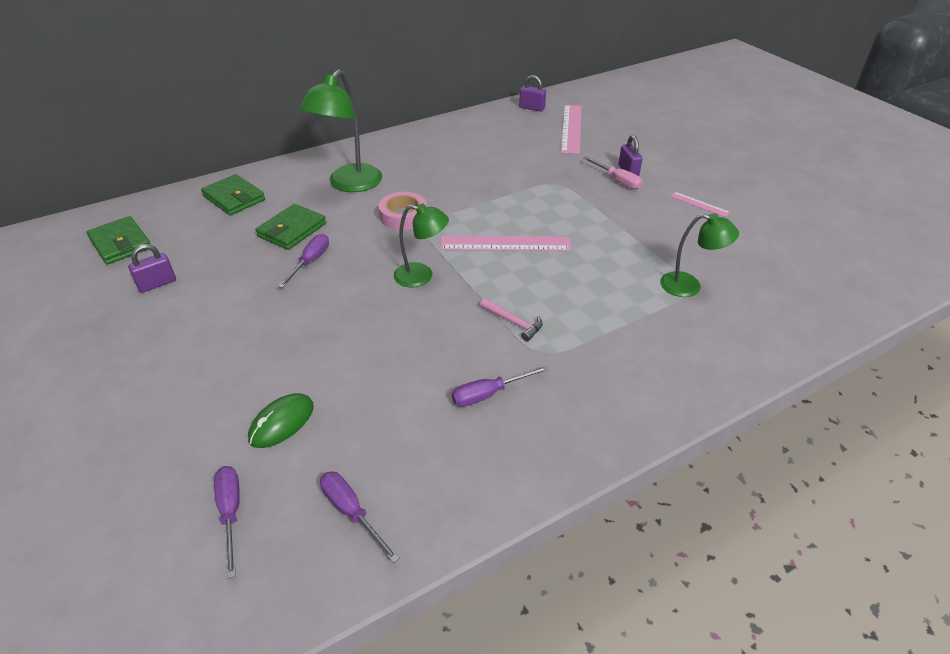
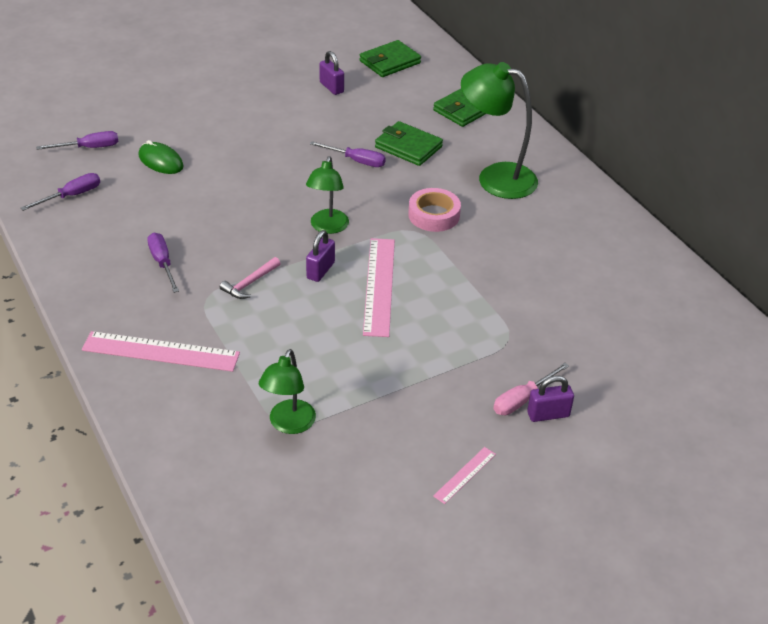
camera: 90 degrees right, 0 degrees up
(532, 108) = (728, 335): purple padlock -> purple padlock (320, 270)
(571, 128) = (669, 371): pink ruler -> pink ruler (161, 351)

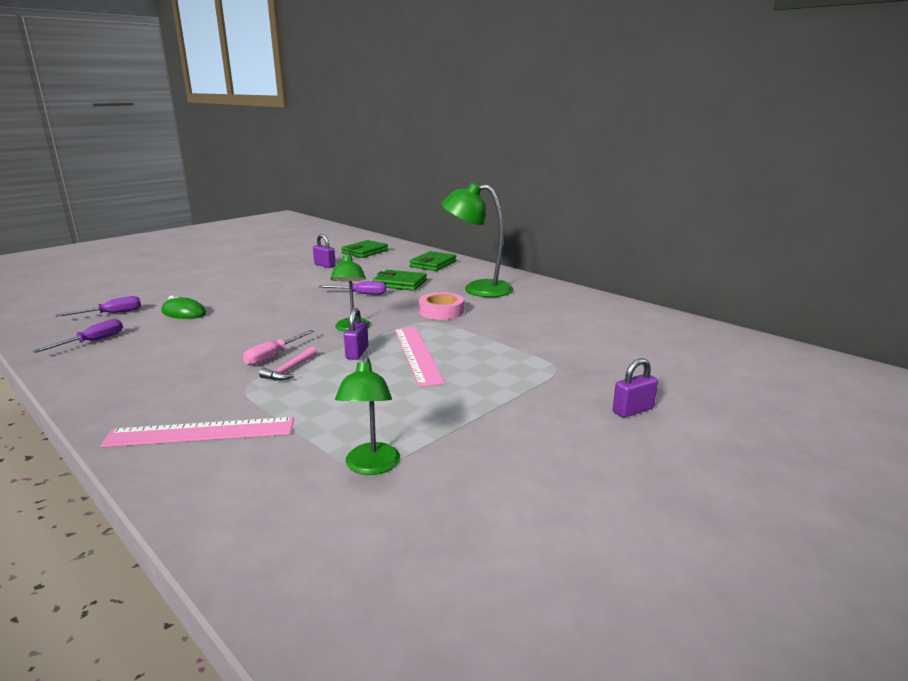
camera: 15 degrees left, 20 degrees down
(162, 263) = (194, 369): purple screwdriver -> none
(465, 475) = (591, 472): pink ruler -> none
(522, 399) = (600, 404): pink screwdriver -> pink screwdriver (273, 356)

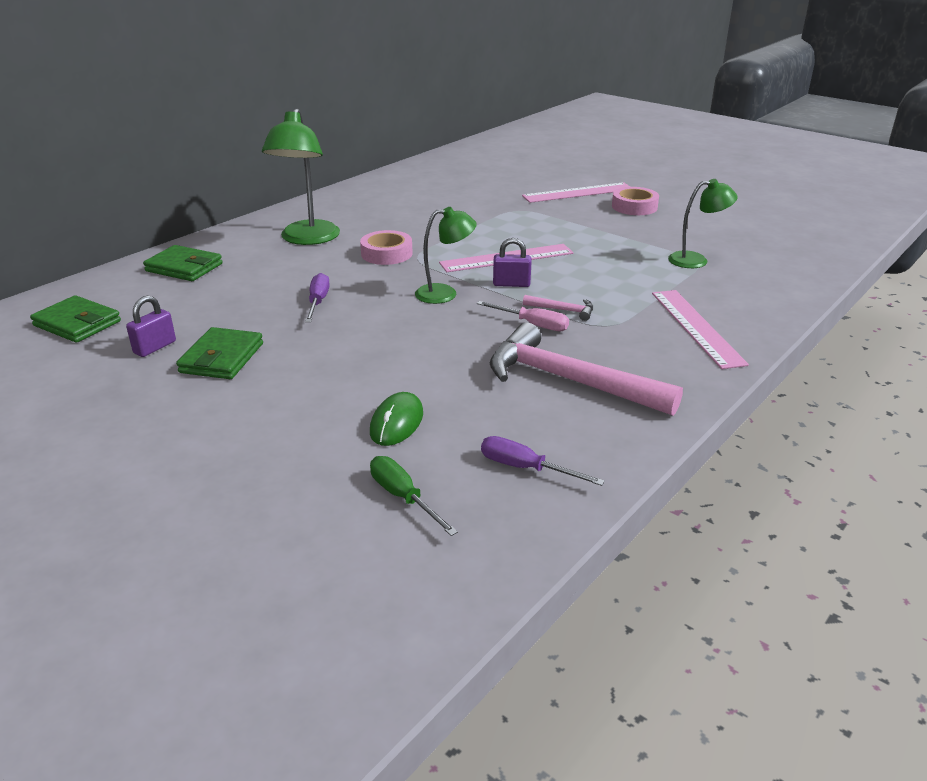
camera: 95 degrees left, 10 degrees up
(112, 313) = (403, 497): purple screwdriver -> green screwdriver
(172, 362) = (569, 381): none -> pink hammer
(400, 283) = (275, 282): green wallet -> green wallet (222, 358)
(582, 448) = (634, 207): none -> pink tape
(633, 410) = (578, 193): purple padlock -> pink ruler

